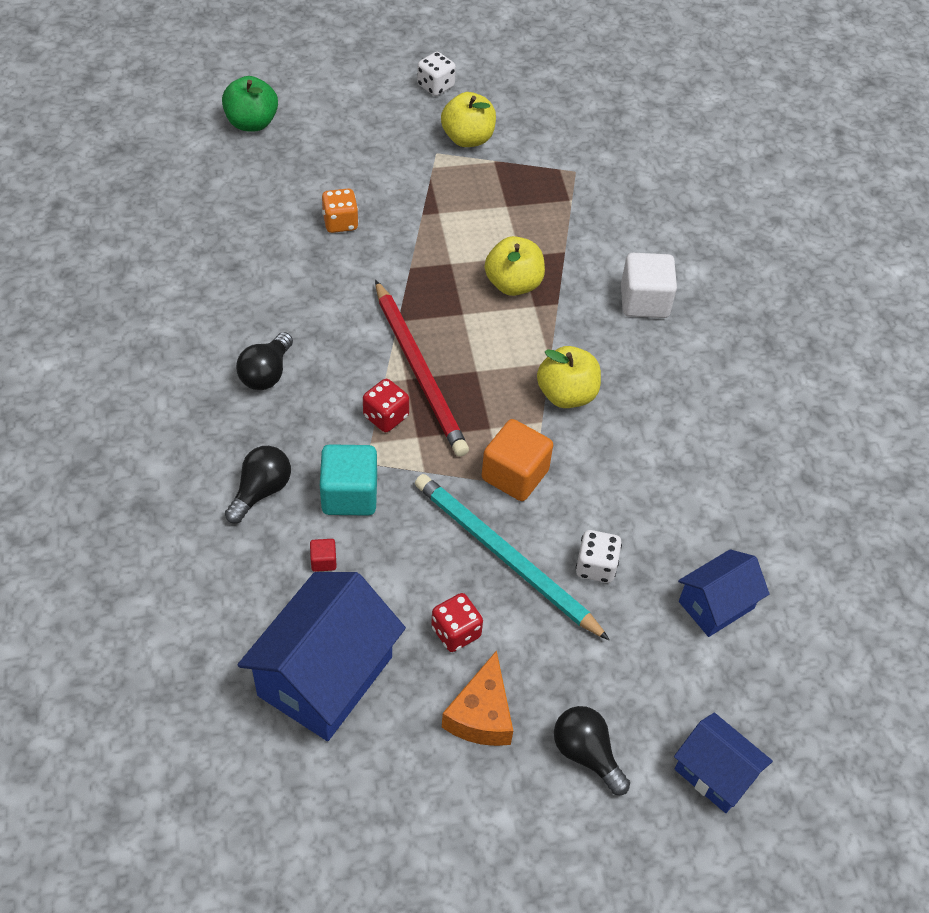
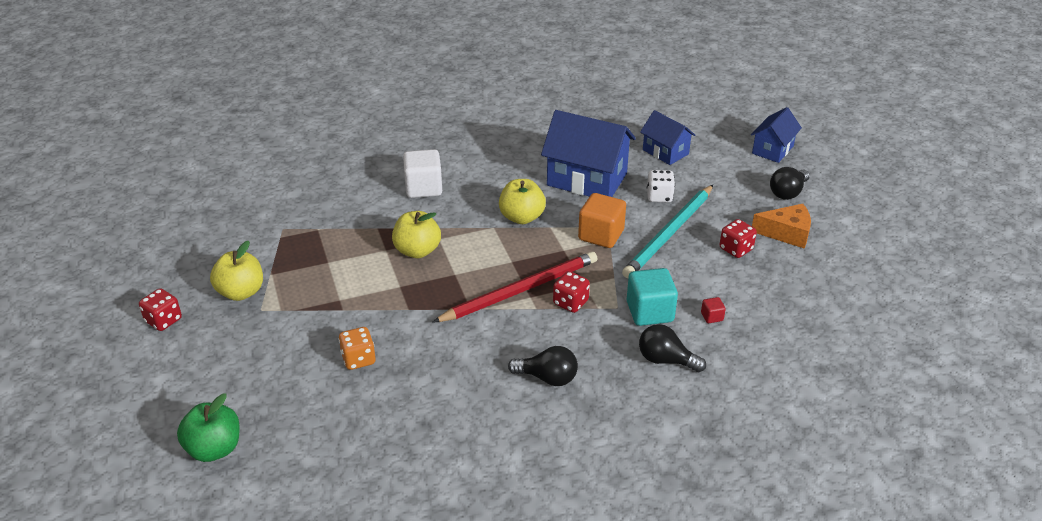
camera: 95 degrees left, 15 degrees down
(325, 676) = (799, 303): blue house -> blue house (587, 179)
(435, 86) = (163, 320): white dice -> red dice

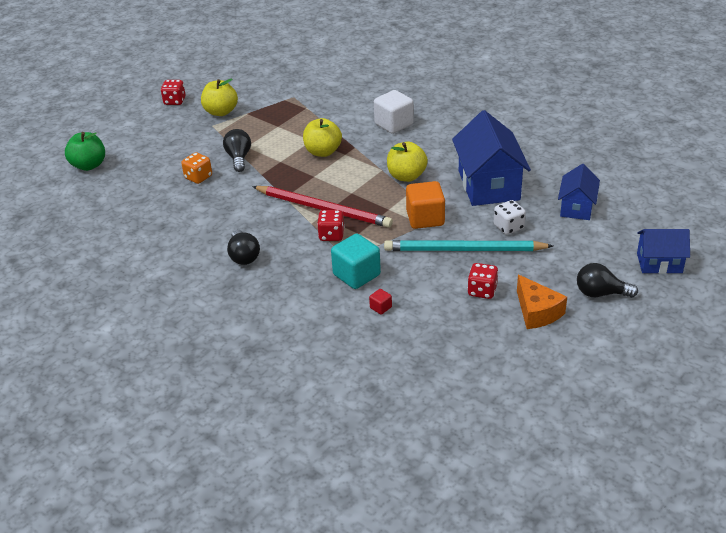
camera: 60 degrees right, 0 degrees up
(666, 360) = (308, 302): black light bulb -> black light bulb (239, 158)

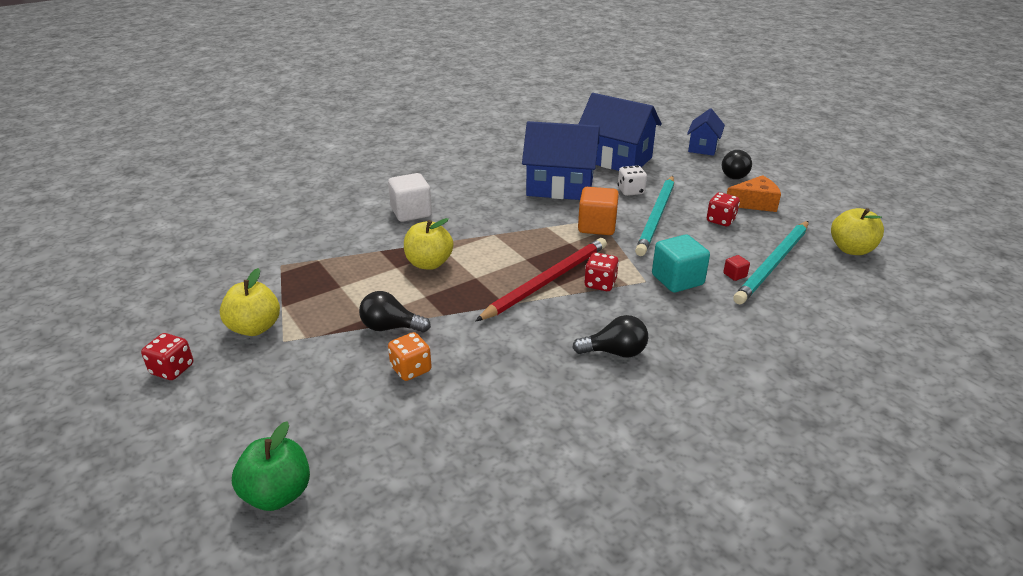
camera: 75 degrees left, 5 degrees down
(406, 176) = (516, 223): yellow apple -> yellow apple (851, 249)
(412, 331) = (773, 264): none -> turquoise pencil
(576, 207) = (616, 159): blue house -> blue house, size x1.75

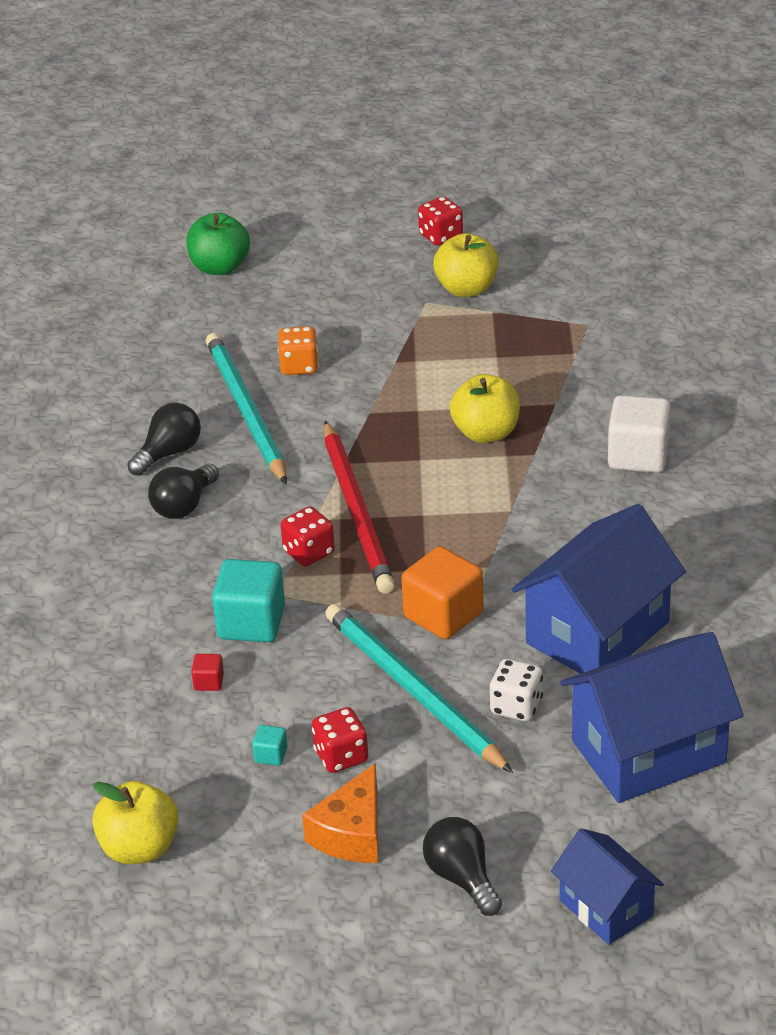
camera: 125 degrees right, 5 degrees up
(390, 327) = (381, 371): black light bulb -> black light bulb (169, 453)
(748, 238) = (271, 755): none -> turquoise cube
(773, 264) = (192, 736): turquoise pencil -> turquoise pencil (246, 411)

